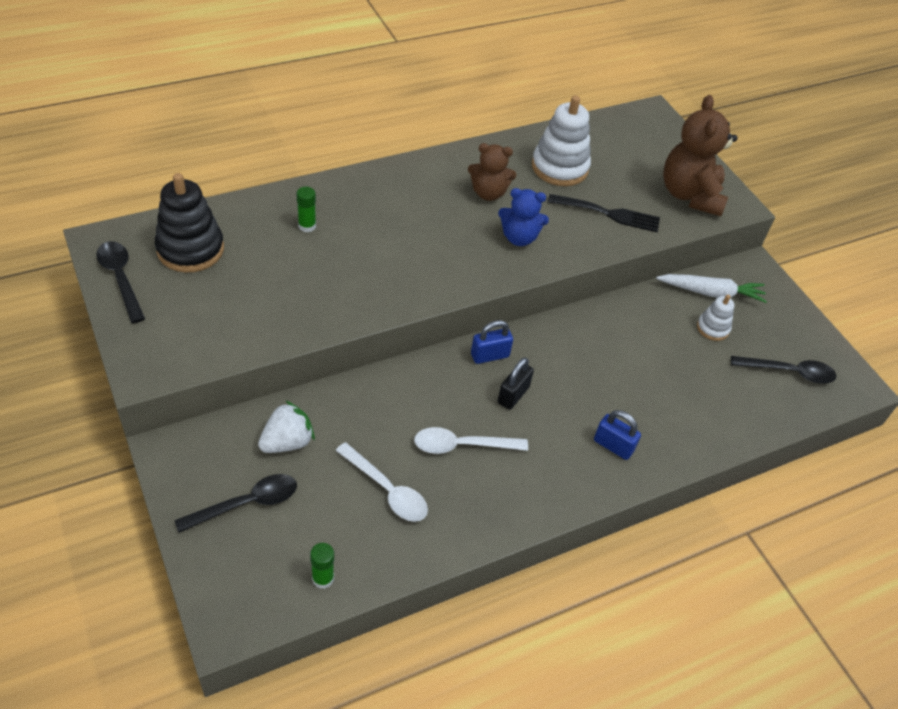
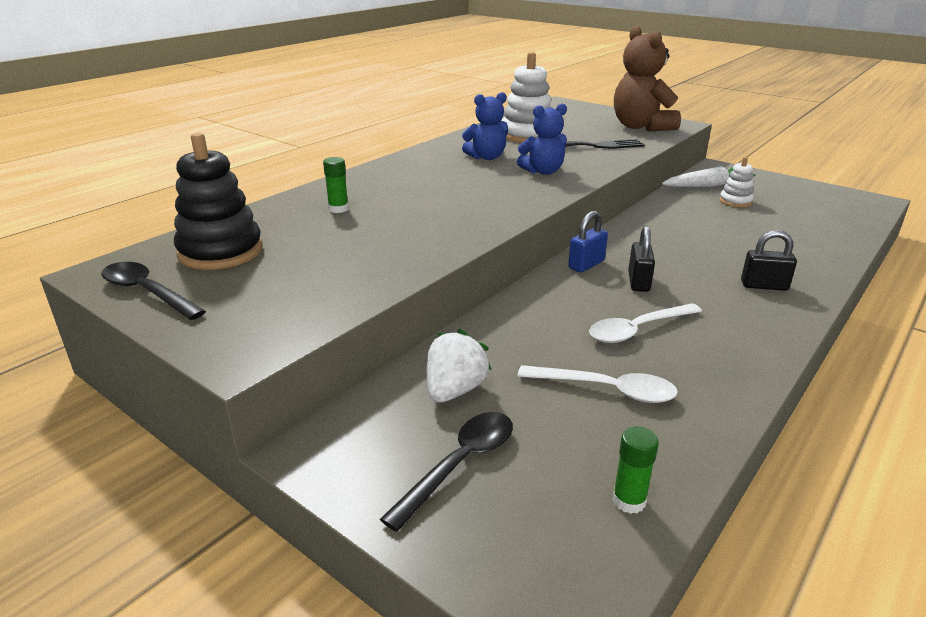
camera: 20 degrees left, 20 degrees down
(488, 193) = (487, 157): brown teddy bear -> blue teddy bear
(613, 446) = (764, 286): blue padlock -> black padlock
(789, 372) = (821, 207): black spoon -> none

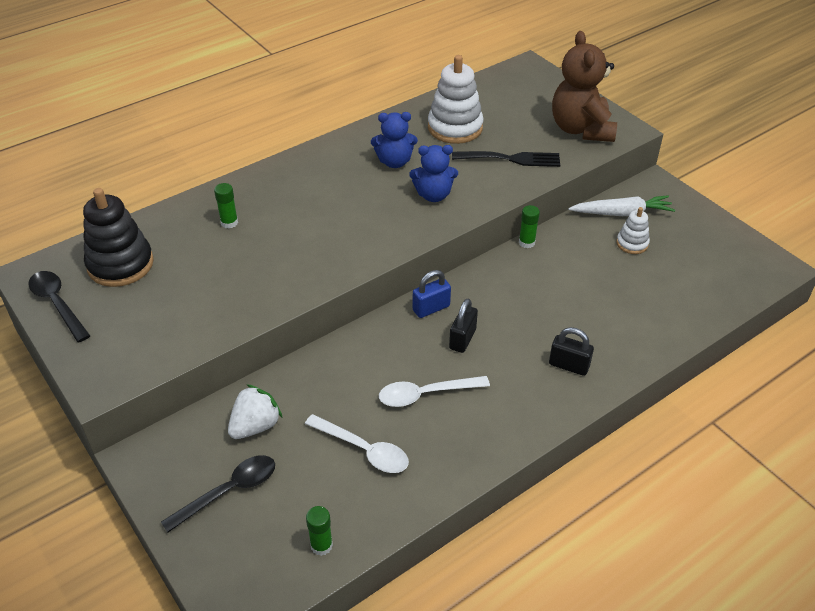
camera: 15 degrees right, 15 degrees up
(640, 211) = (526, 242): none -> green glue stick

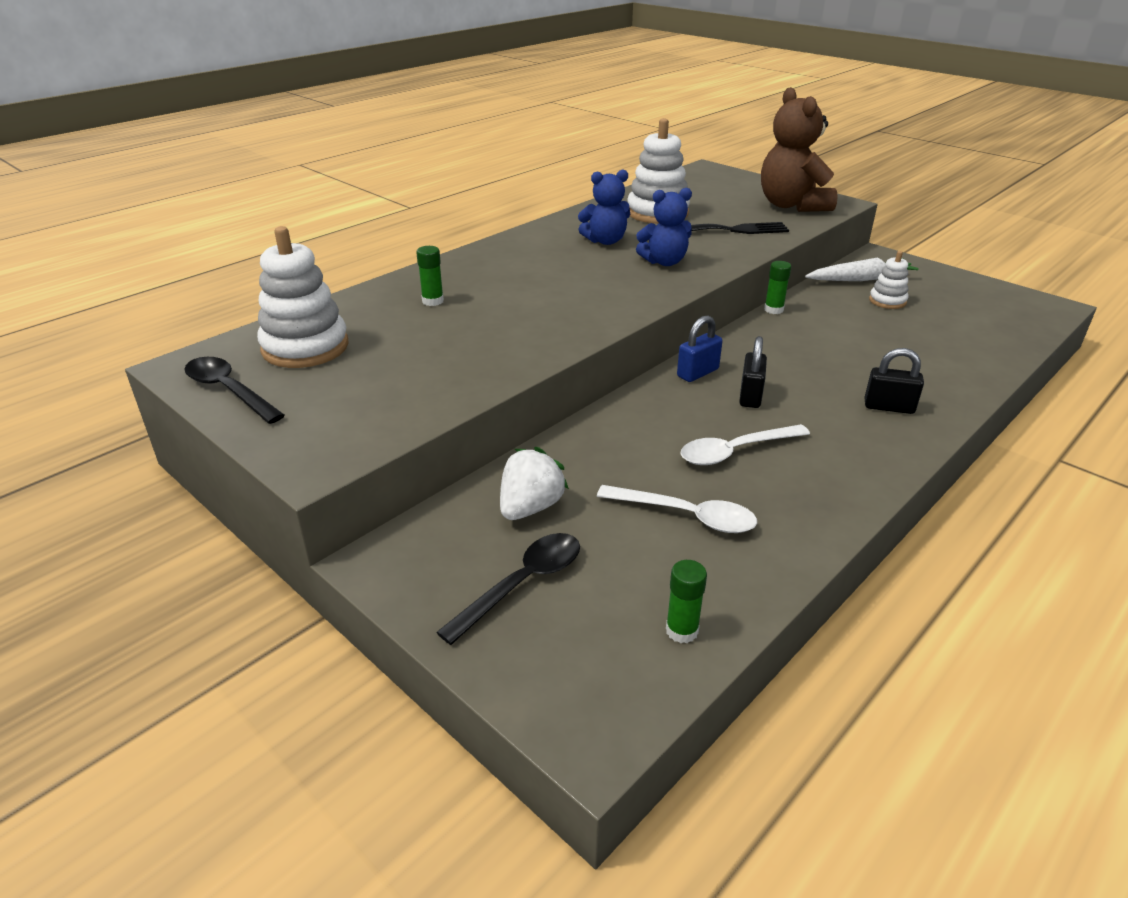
camera: 10 degrees left, 10 degrees down
(120, 264) = (305, 347): black stacking toy -> white stacking toy

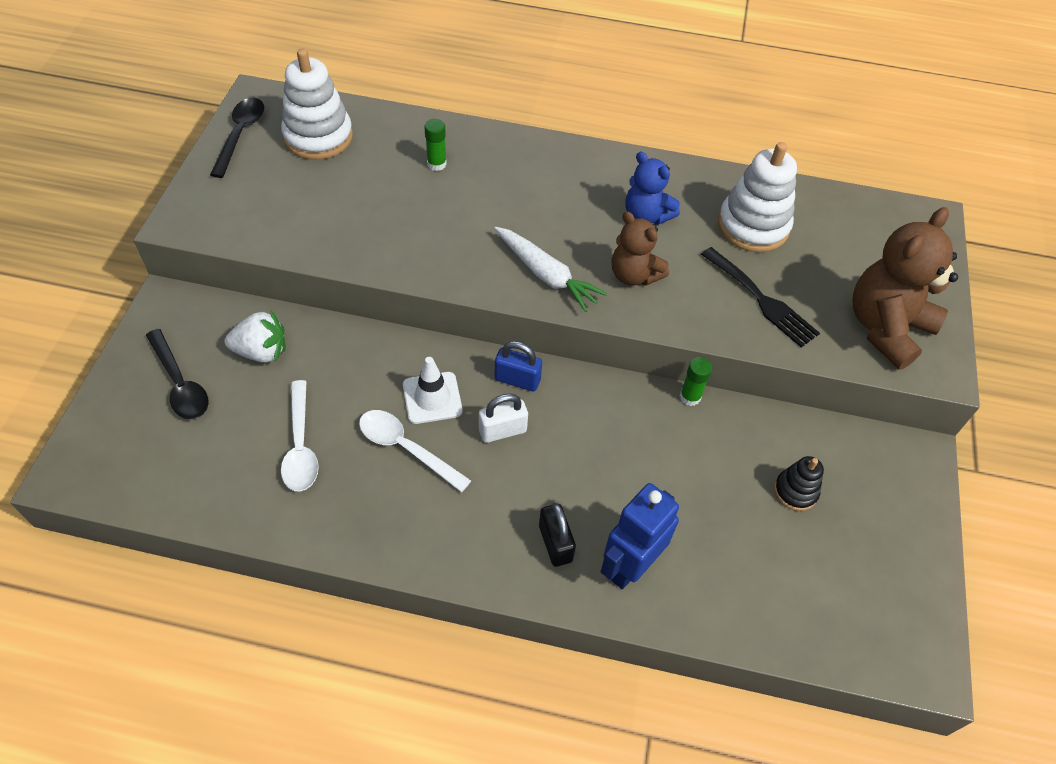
camera: 55 degrees right, 20 degrees up
(523, 583) = (180, 384): black spoon -> black spoon turned 45 degrees clockwise
(664, 262) = (634, 275): blue teddy bear -> brown teddy bear
(682, 630) = (174, 487): green glue stick -> none
(684, 420) = (432, 398): none -> white traffic cone
(750, 396) = (502, 431): black padlock -> white padlock
(860, 279) = (832, 452): white carrot -> white carrot (546, 275)
(887, 301) = (795, 491): white stacking toy -> black stacking toy
(926, 381) = (630, 565): none -> blue robot

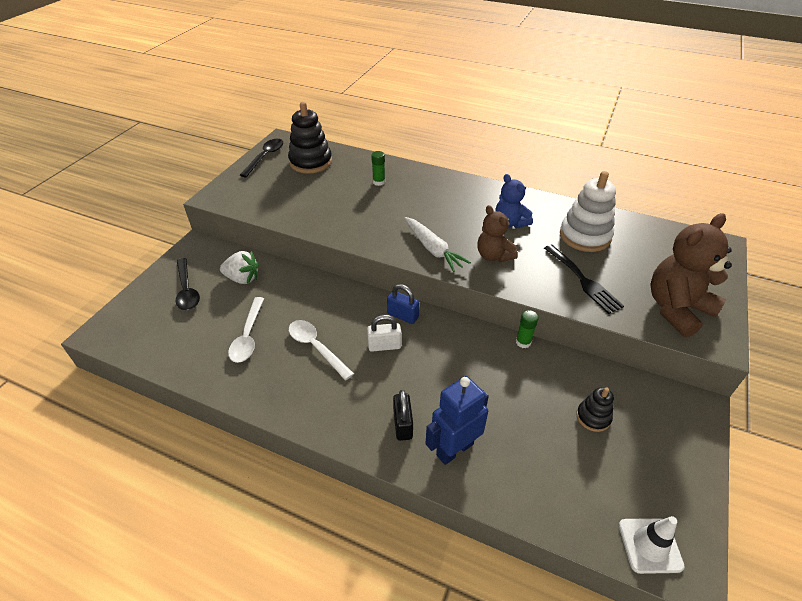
camera: 15 degrees right, 10 degrees down
(318, 137) = (310, 162): white stacking toy -> black stacking toy
(432, 398) = (342, 319): white traffic cone -> white traffic cone (650, 545)

